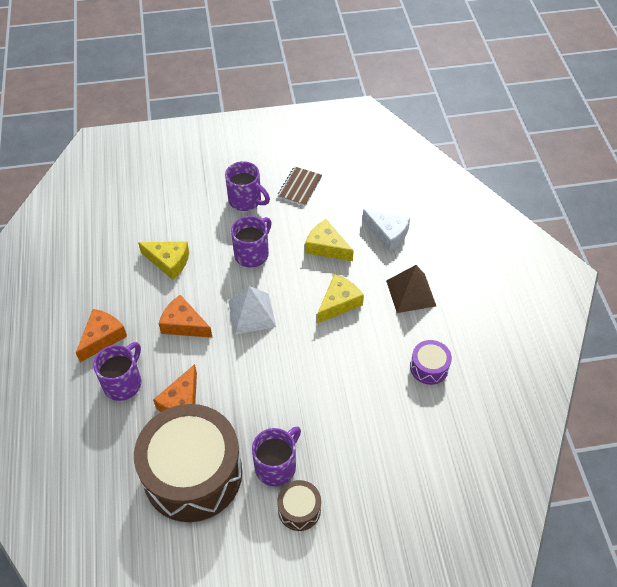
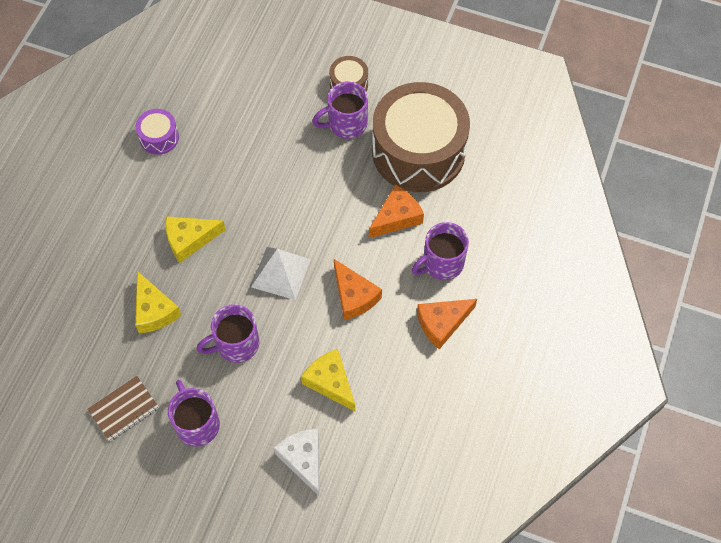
camera: 150 degrees left, 10 degrees up
(387, 234) = (79, 292): white cheese -> white cheese (303, 459)
(411, 293) = (114, 214): brown pyramid -> none

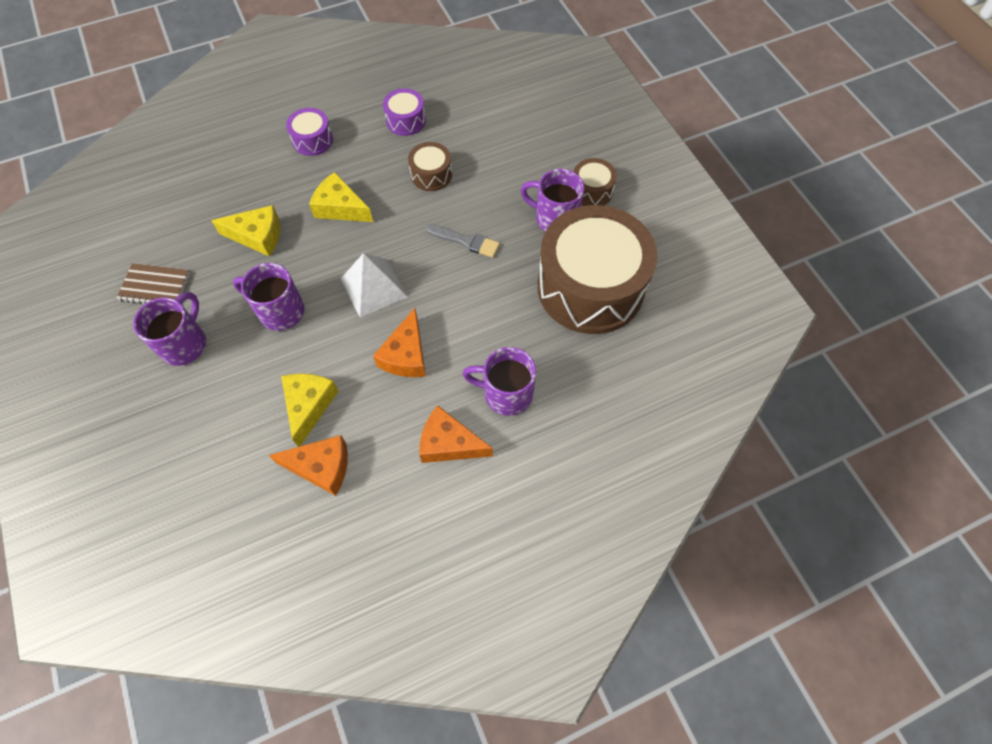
camera: 45 degrees right, 0 degrees up
(106, 209) = (312, 140): none -> purple drum
(154, 310) = (257, 236): yellow cheese -> yellow cheese turned 105 degrees counterclockwise
(226, 162) = (431, 174): none -> brown drum
(303, 459) = (218, 446): white cheese -> none
(305, 189) = (466, 241): none -> grey brush
(397, 217) = (512, 323): orange cheese -> orange cheese (321, 467)

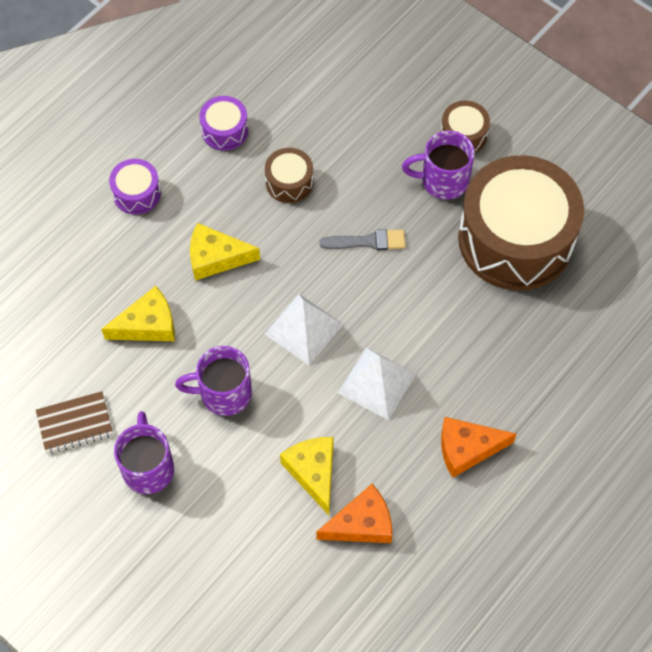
camera: 25 degrees left, 0 degrees up
(406, 355) = (377, 383): orange cheese -> white pyramid
(506, 393) = (493, 379): purple mug -> none

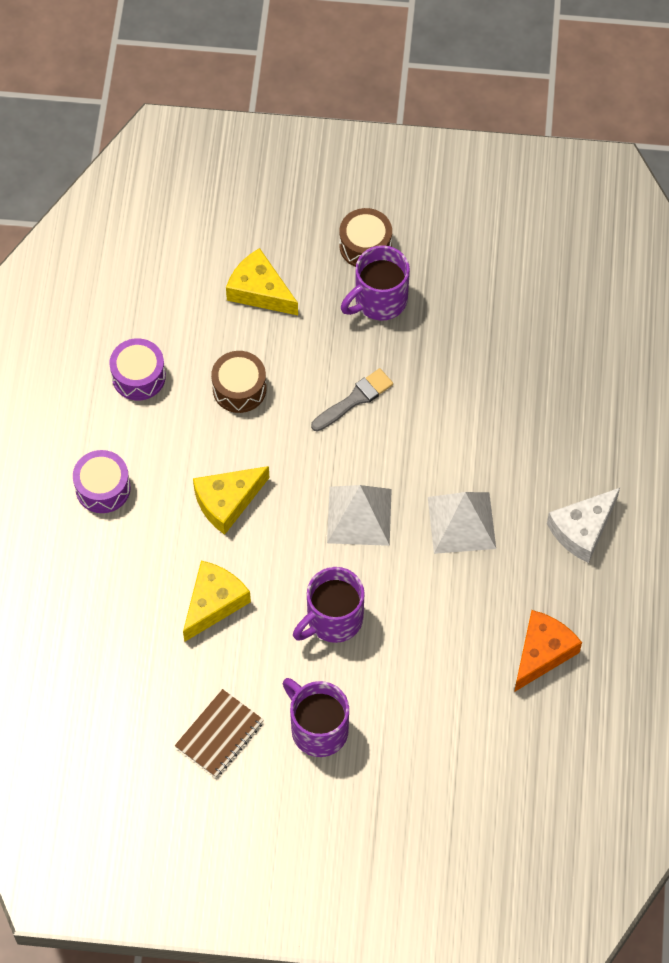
camera: 35 degrees left, 0 degrees up
(313, 472) = (467, 636): yellow cheese -> yellow cheese (259, 291)
(467, 449) = (582, 529): orange cheese -> white cheese
(515, 239) = (484, 315): brown drum -> none

